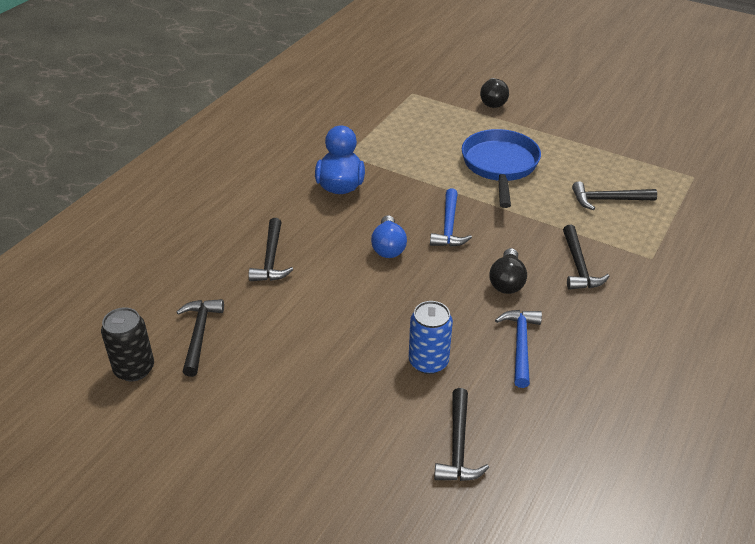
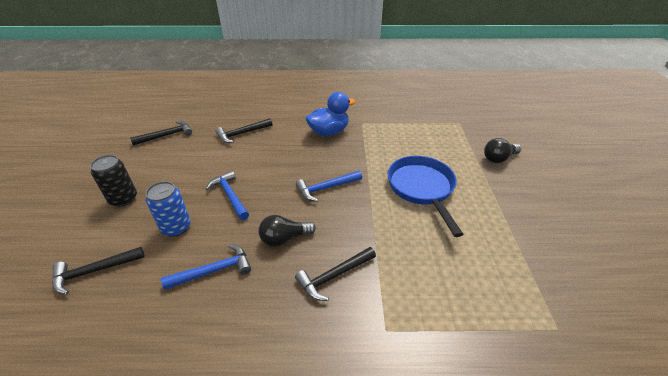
camera: 60 degrees right, 0 degrees up
(134, 369) = (133, 128): black can -> black can (123, 199)
(388, 247) = (283, 170): blue light bulb -> none
(403, 303) = (230, 196): none -> blue hammer
(500, 166) = (422, 188): blue pan -> blue pan turned 75 degrees counterclockwise
(608, 200) = (444, 268): black hammer -> none

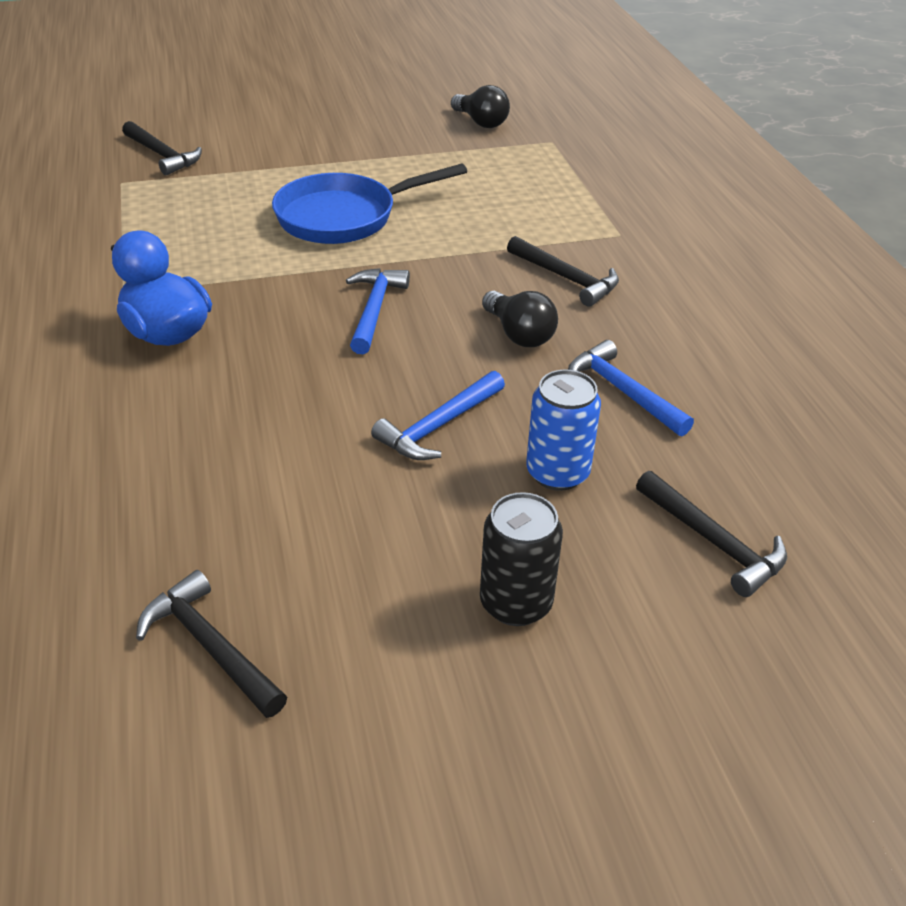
camera: 105 degrees left, 0 degrees up
(242, 134) = (186, 476): black hammer -> black hammer (162, 155)
(326, 188) = (374, 310): blue hammer -> blue hammer turned 135 degrees counterclockwise
(498, 158) = (241, 152): black light bulb -> black light bulb (481, 122)

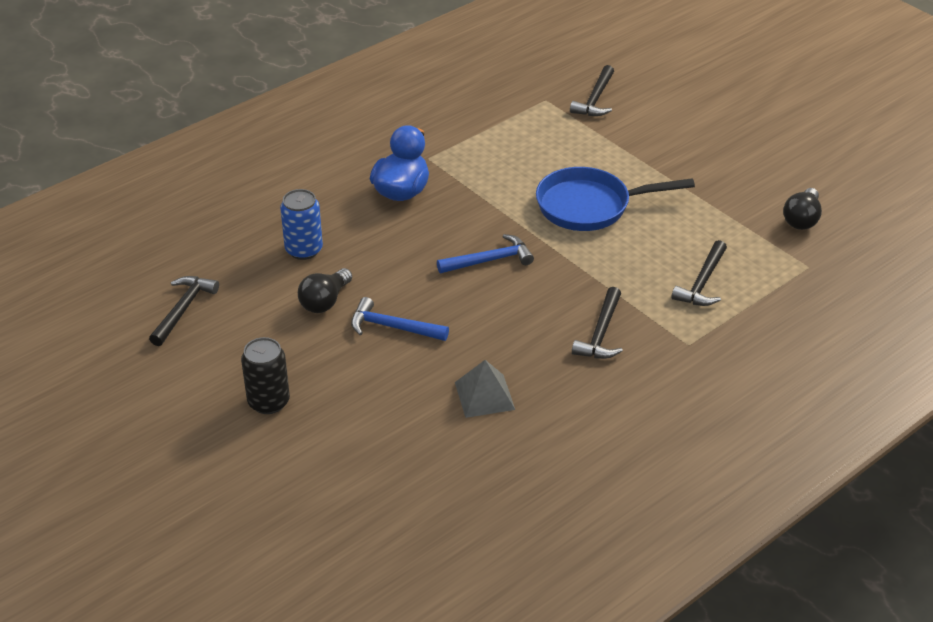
camera: 65 degrees right, 0 degrees up
(344, 217) = (589, 206): blue pan -> blue pan turned 45 degrees counterclockwise
(519, 334) = (513, 331): black light bulb -> black light bulb (325, 301)
(557, 473) = (383, 388): blue can -> blue can (304, 250)
(622, 392) = (484, 395): blue hammer -> grey pyramid
(713, 542) = (364, 469): black hammer -> black hammer (702, 283)

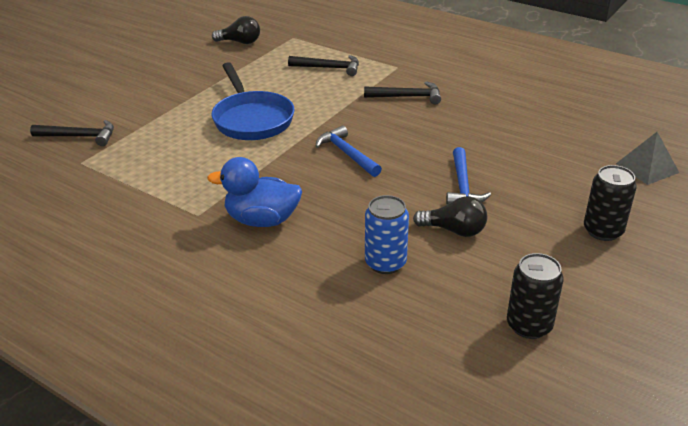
camera: 105 degrees left, 5 degrees down
(183, 309) = (529, 325): black hammer -> black can
(484, 395) = (507, 131): grey pyramid -> grey pyramid (647, 168)

